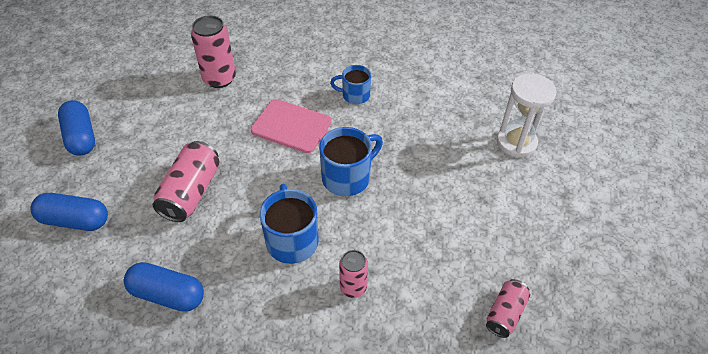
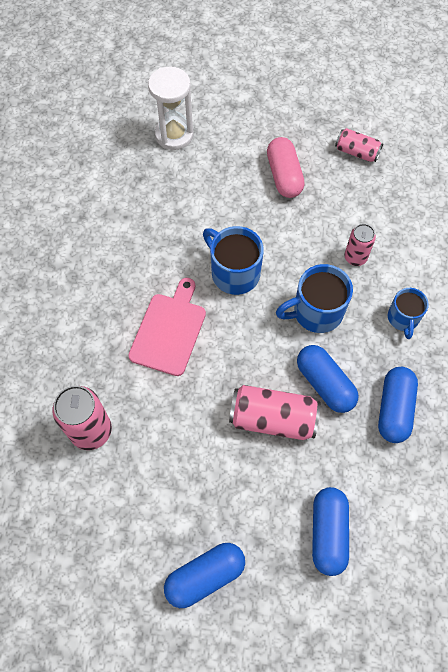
camera: 95 degrees left, 15 degrees up
(212, 237) = (325, 384): none -> blue capsule
(355, 95) = (115, 276): blue mug -> blue mug (403, 318)
(466, 232) = (284, 176): none -> pink capsule

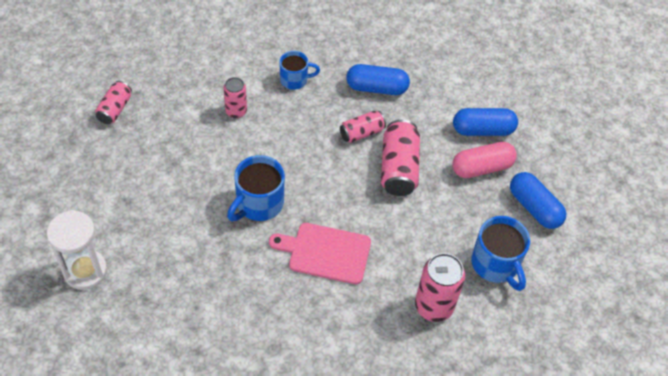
camera: 100 degrees left, 10 degrees down
(284, 176) = (143, 167): pink capsule -> pink capsule (482, 168)
(316, 312) = (294, 139): blue mug -> blue mug (495, 264)
(325, 384) = (362, 133): blue capsule -> pink can

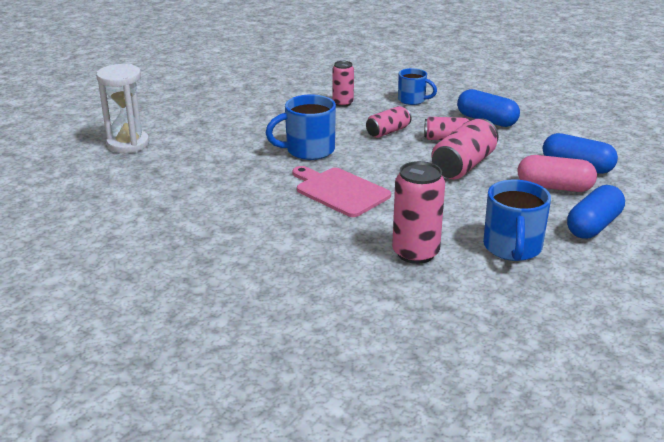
camera: 35 degrees right, 25 degrees down
(115, 109) = (246, 80): pink can -> pink can (388, 132)
(534, 207) = (593, 226): blue capsule -> blue capsule turned 45 degrees clockwise

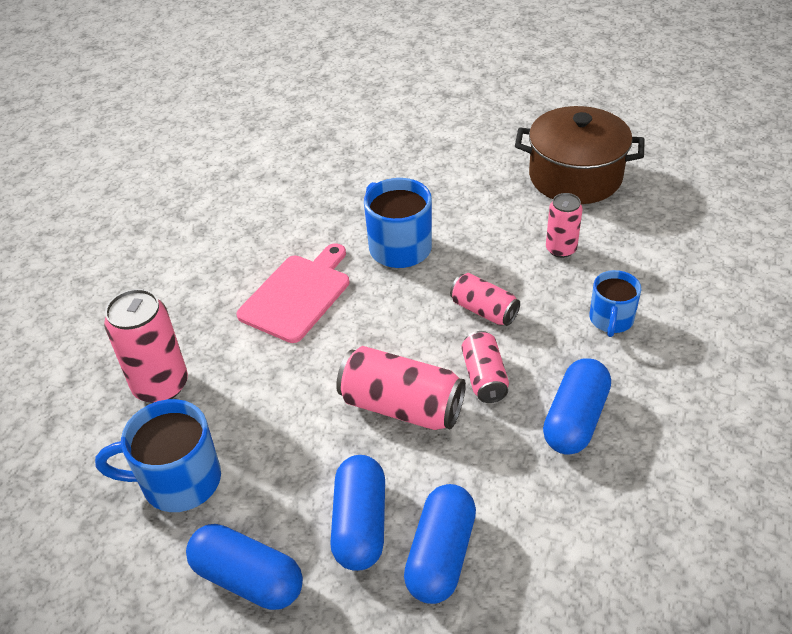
camera: 80 degrees right, 15 degrees up
(128, 144) = (368, 114): white hourglass -> none
(273, 88) = (575, 177): none -> brown pot
(554, 187) = (360, 524): pink capsule -> blue capsule

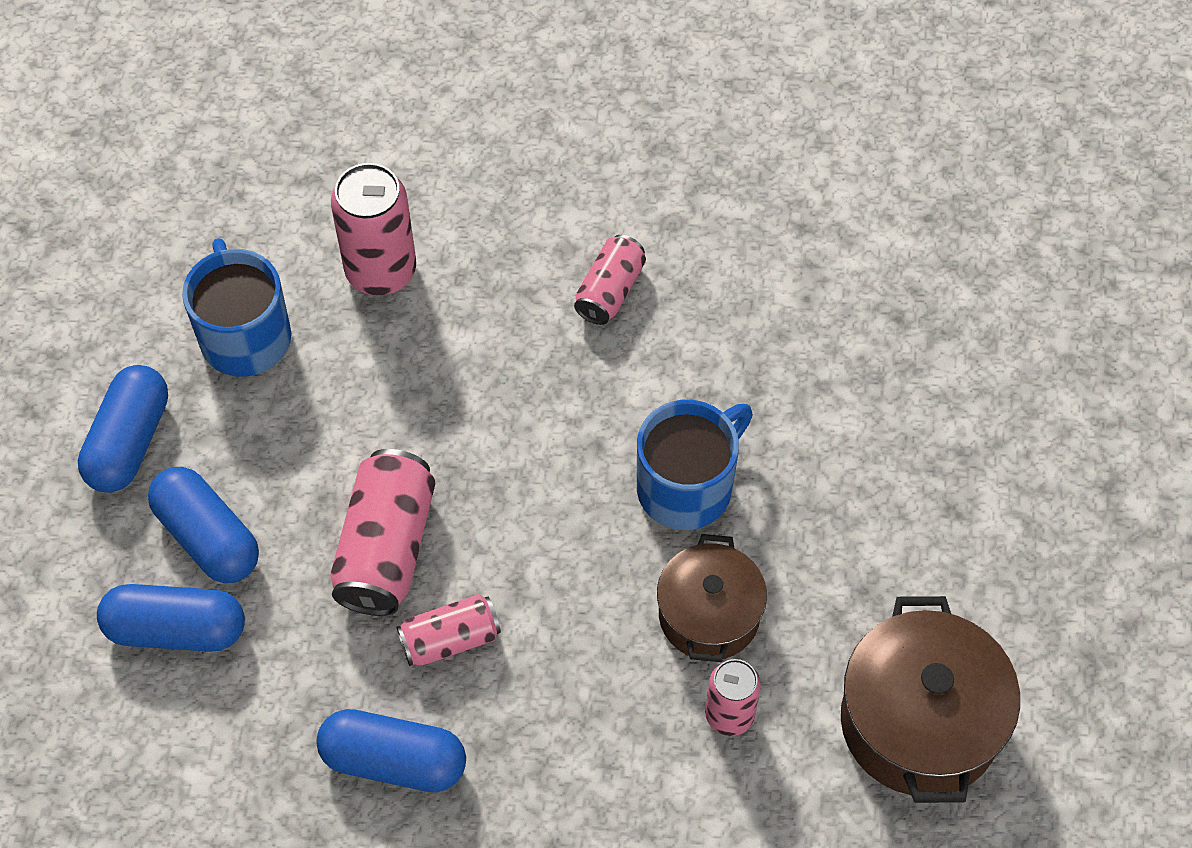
camera: 75 degrees right, 15 degrees up
(298, 295) = (563, 380): pink cutting board -> none
(360, 524) = (208, 537): blue capsule -> blue capsule turned 60 degrees clockwise
(484, 310) = (575, 622): pink can -> pink can (610, 291)
(491, 249) = (709, 615): none -> brown pot
(611, 320) = (587, 797): blue mug -> none

